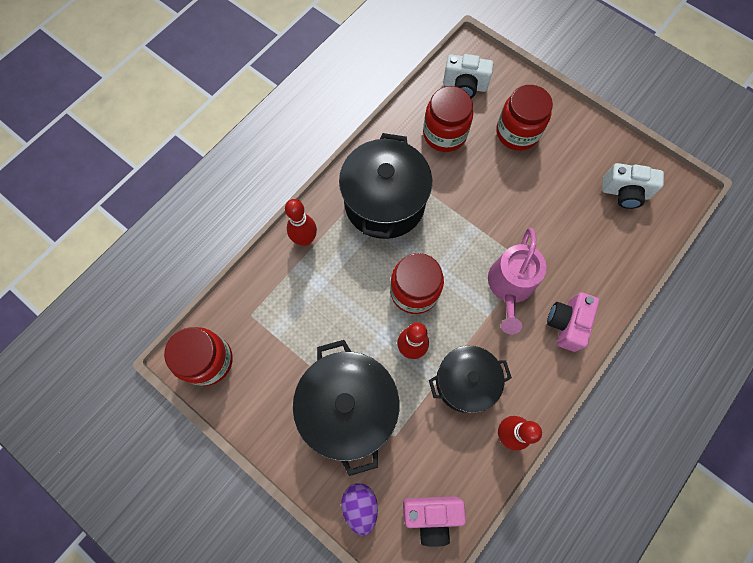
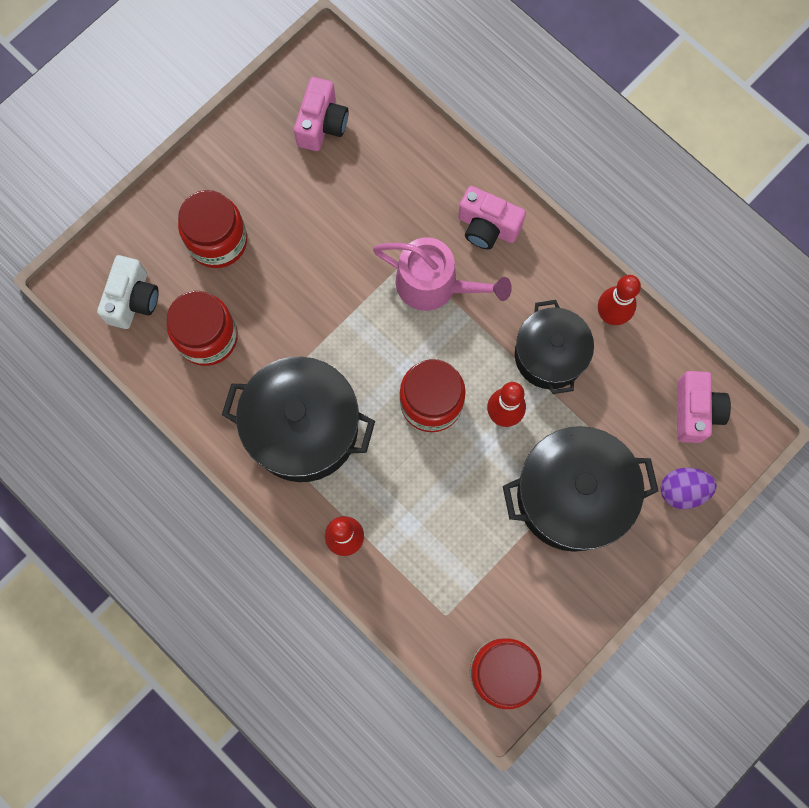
camera: 85 degrees left, 5 degrees up
(624, 193) = (322, 124): white camera -> pink camera

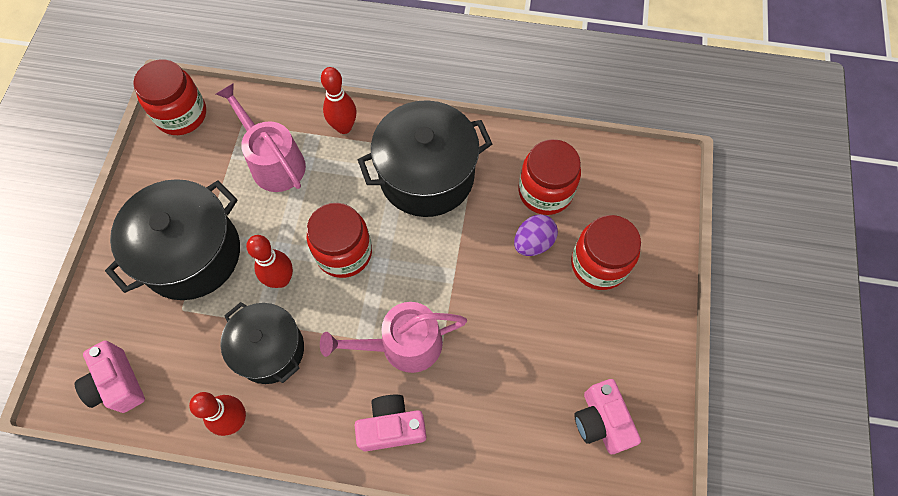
camera: 145 degrees right, 10 degrees down
(133, 300) = (619, 182): white camera -> none
(439, 545) = (274, 162): none -> pink watering can
(682, 490) = (100, 313): purple egg -> purple egg (533, 243)

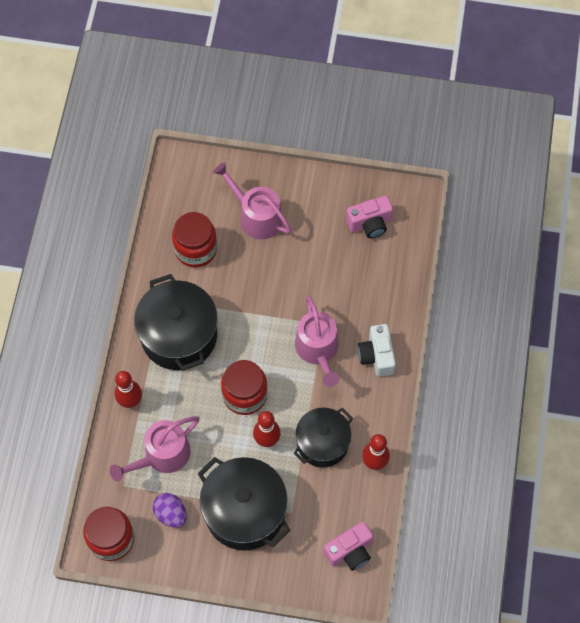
camera: 90 degrees left, 0 degrees up
(392, 427) = (376, 356): pink camera -> white camera
(533, 243) = (238, 259): purple egg -> purple egg (171, 514)
(599, 264) = (256, 216): red jar -> pink watering can

